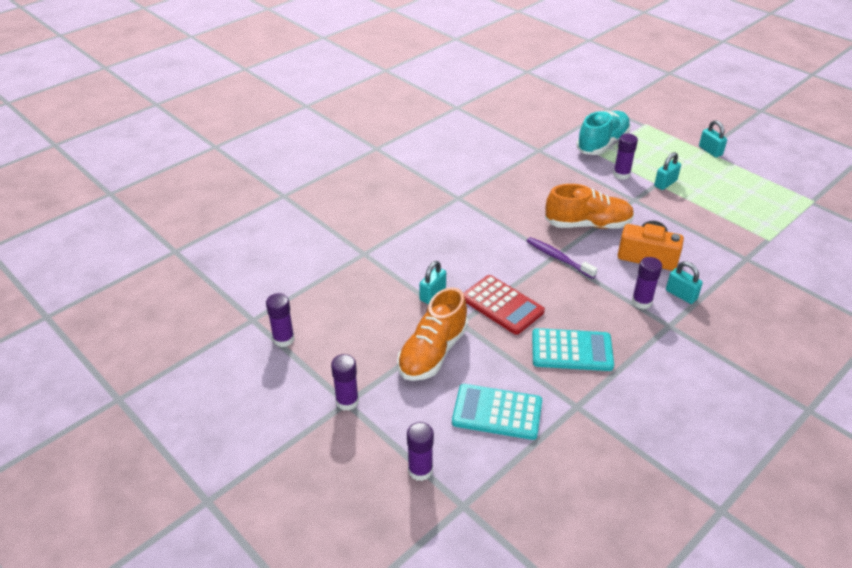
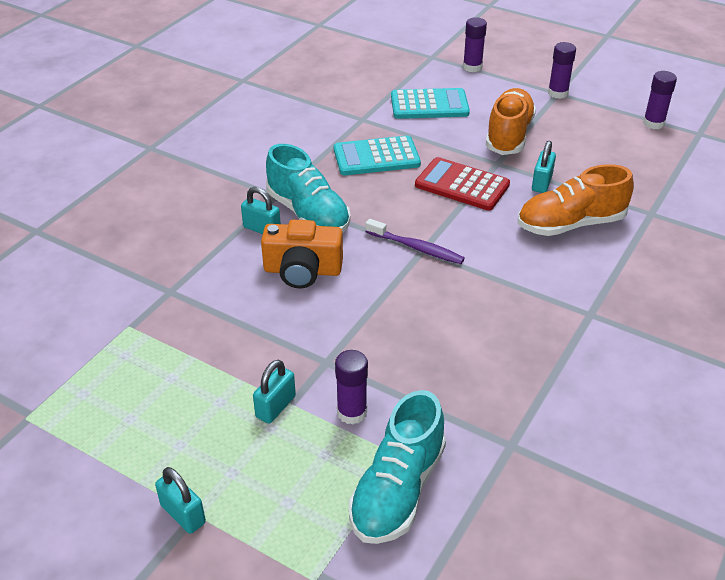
camera: 165 degrees right, 0 degrees up
(588, 224) = (389, 303): orange shoe -> orange shoe (570, 224)
(641, 302) = (308, 214): purple glue stick -> turquoise shoe

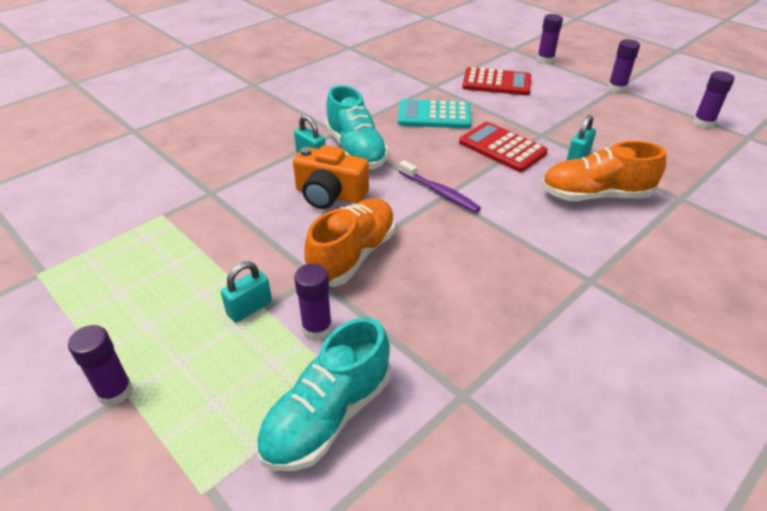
camera: 15 degrees right, 0 degrees up
(183, 514) = (115, 392): turquoise padlock -> purple glue stick
(429, 105) = (496, 83): turquoise calculator -> red calculator
(508, 135) = (560, 114): orange shoe -> orange shoe (353, 255)

